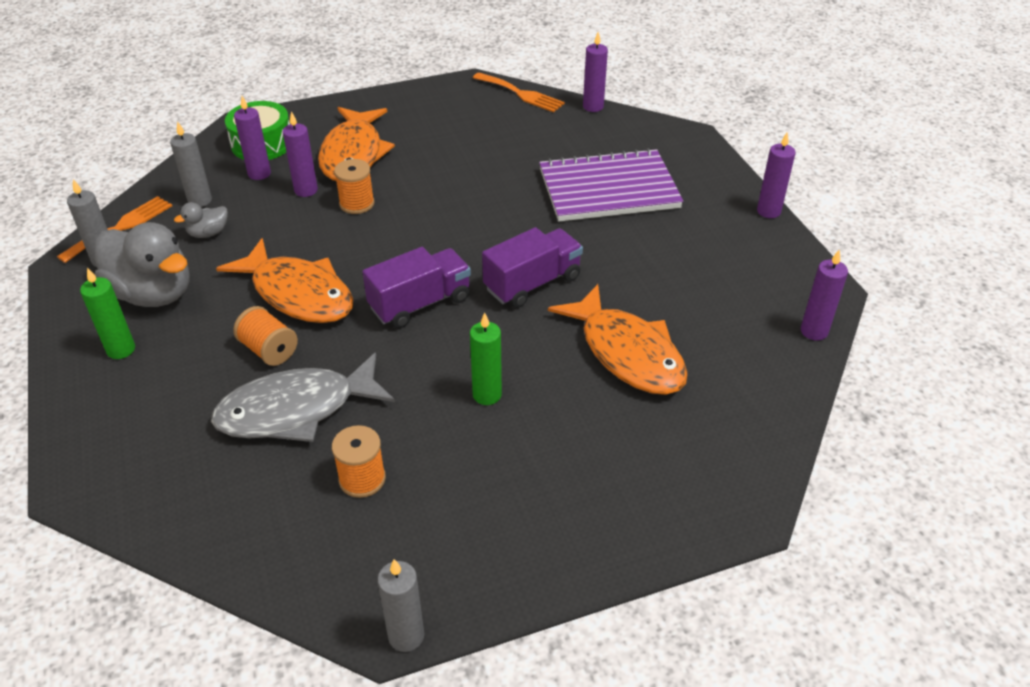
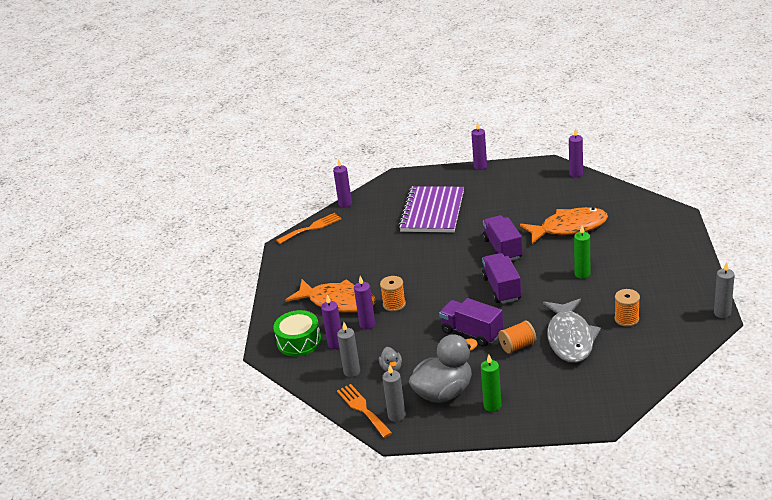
camera: 65 degrees left, 10 degrees down
(298, 293) = (472, 333): orange fish -> purple truck

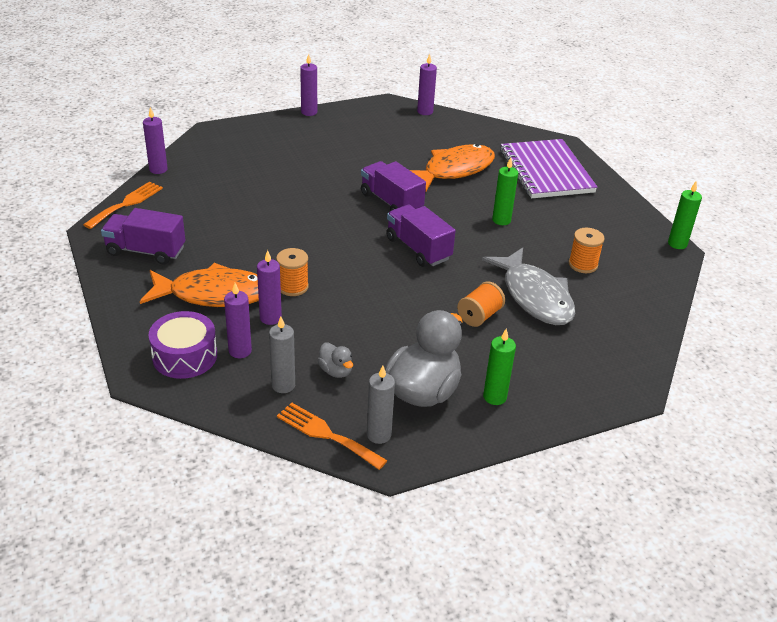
camera: 30 degrees left, 5 degrees up
(299, 341) = (185, 356): green drum -> purple drum
(432, 211) = (279, 168): purple notebook -> purple notebook (546, 171)
(472, 333) = (414, 308): purple truck -> purple truck (146, 251)
(722, 313) = (677, 244): grey candle -> green candle

